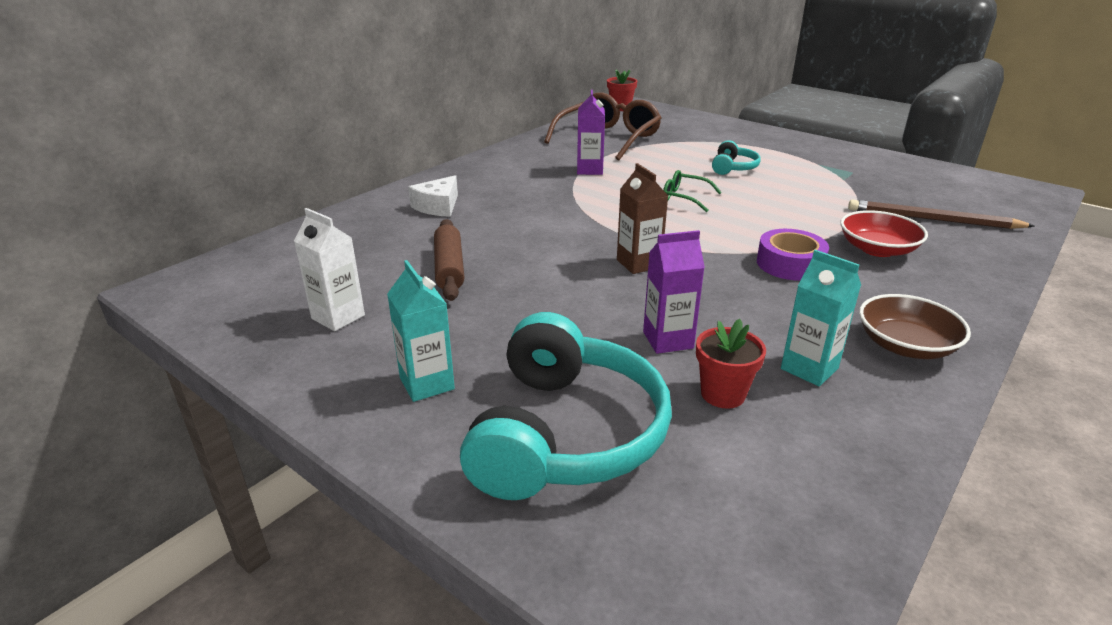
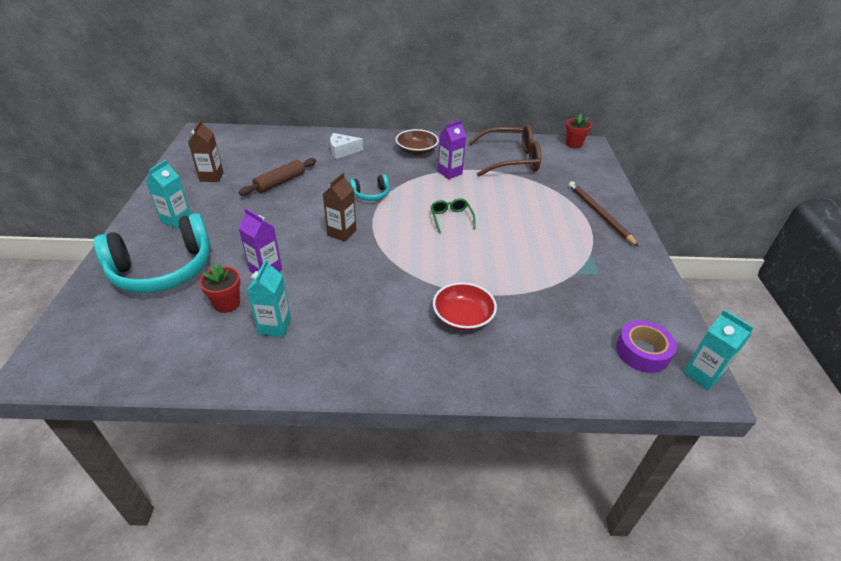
camera: 50 degrees right, 10 degrees up
(338, 317) = (211, 177): white carton -> brown carton
(733, 168) = (528, 220): turquoise headphones -> turquoise headphones (371, 194)
(790, 264) = (398, 286): purple tape -> purple tape (642, 352)
(905, 345) = (332, 358): brown bowl -> brown bowl (416, 151)
(933, 219) = (552, 334): brown pencil -> brown pencil (599, 214)
(1023, 186) = (702, 375): none -> turquoise carton

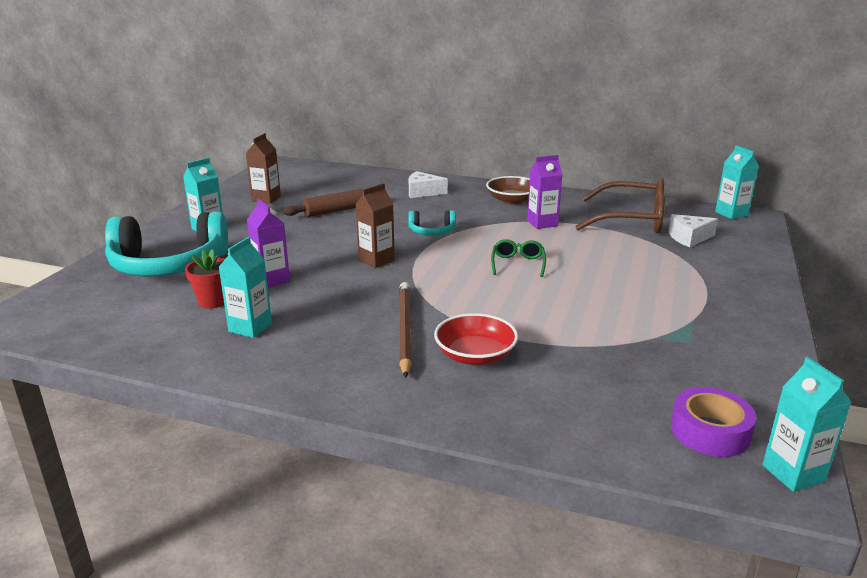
camera: 20 degrees right, 15 degrees down
(556, 172) = (689, 238): none -> white cheese
(573, 144) = (731, 214): red flower pot -> turquoise carton
(599, 214) = (728, 285): brown pencil -> brown pencil (404, 330)

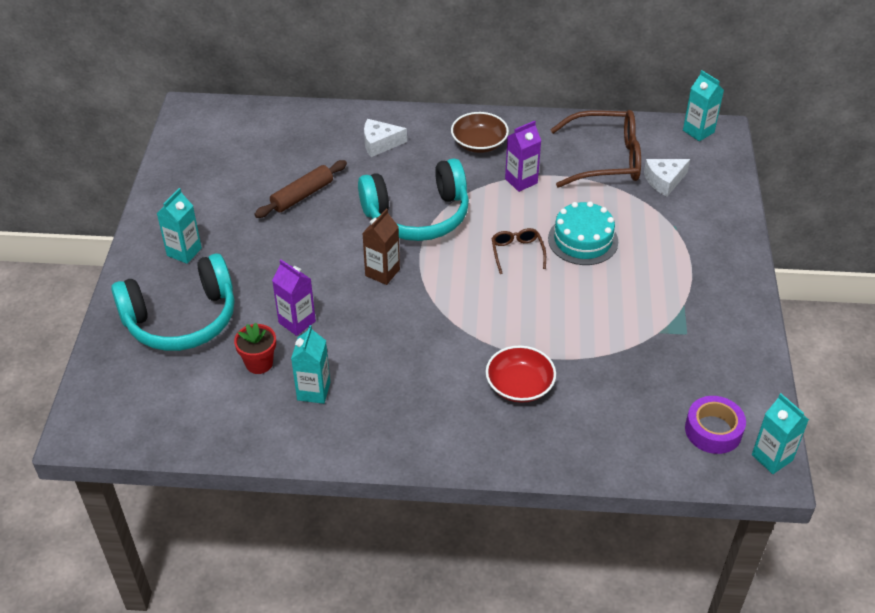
camera: 15 degrees left, 20 degrees up
(266, 199) = (215, 186): brown carton -> none
(404, 330) = (449, 366): brown pencil -> none
(432, 232) = (417, 215): turquoise headphones -> turquoise headphones, size x2.16
(518, 264) = (517, 253): green glasses -> brown glasses
(590, 264) = (583, 240): none -> turquoise cake

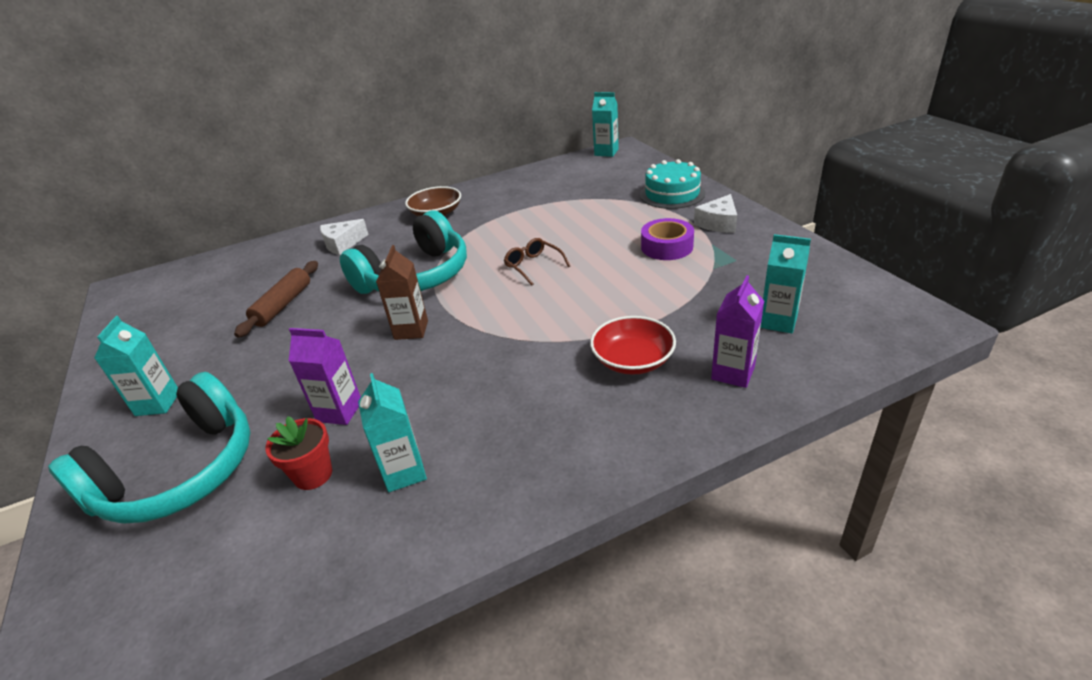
camera: 25 degrees left, 10 degrees down
(521, 181) = (494, 222): purple carton -> purple carton (733, 373)
(583, 240) = (583, 237): turquoise cake -> turquoise cake (672, 194)
(604, 159) = (551, 188): brown glasses -> none
(664, 181) = (610, 183): white cheese -> white cheese (718, 223)
(713, 430) = (844, 314): purple tape -> purple tape (667, 247)
(772, 457) = (916, 311): turquoise carton -> turquoise carton (778, 321)

